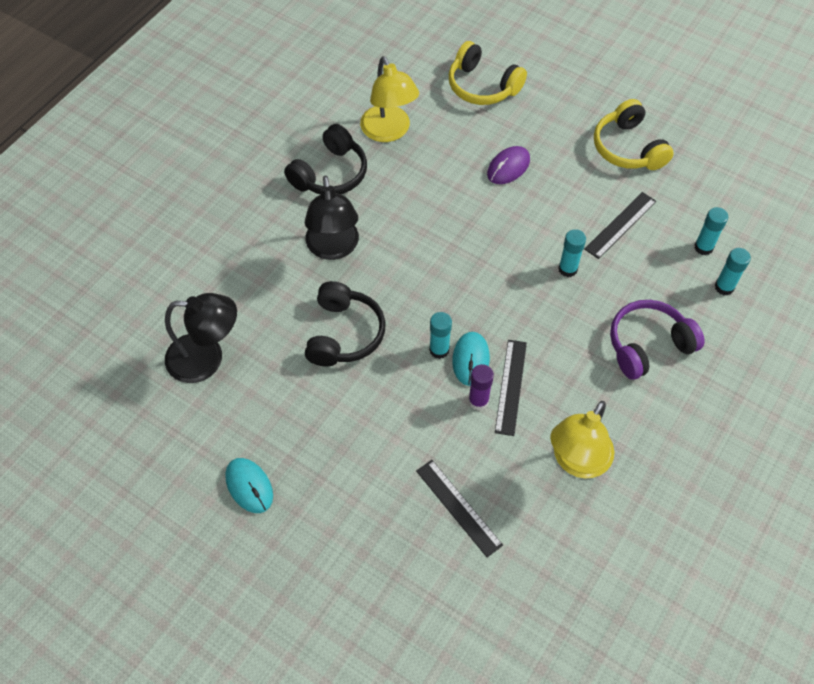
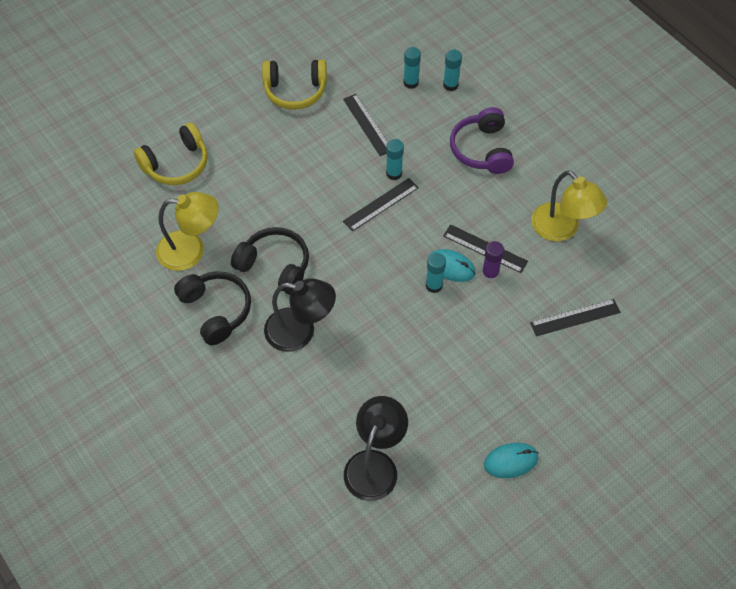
camera: 70 degrees left, 0 degrees up
(344, 334) = (392, 349): black headphones -> black headphones (275, 266)
(508, 167) = (274, 177): purple mouse -> none
(521, 269) = (381, 204): none -> black ruler

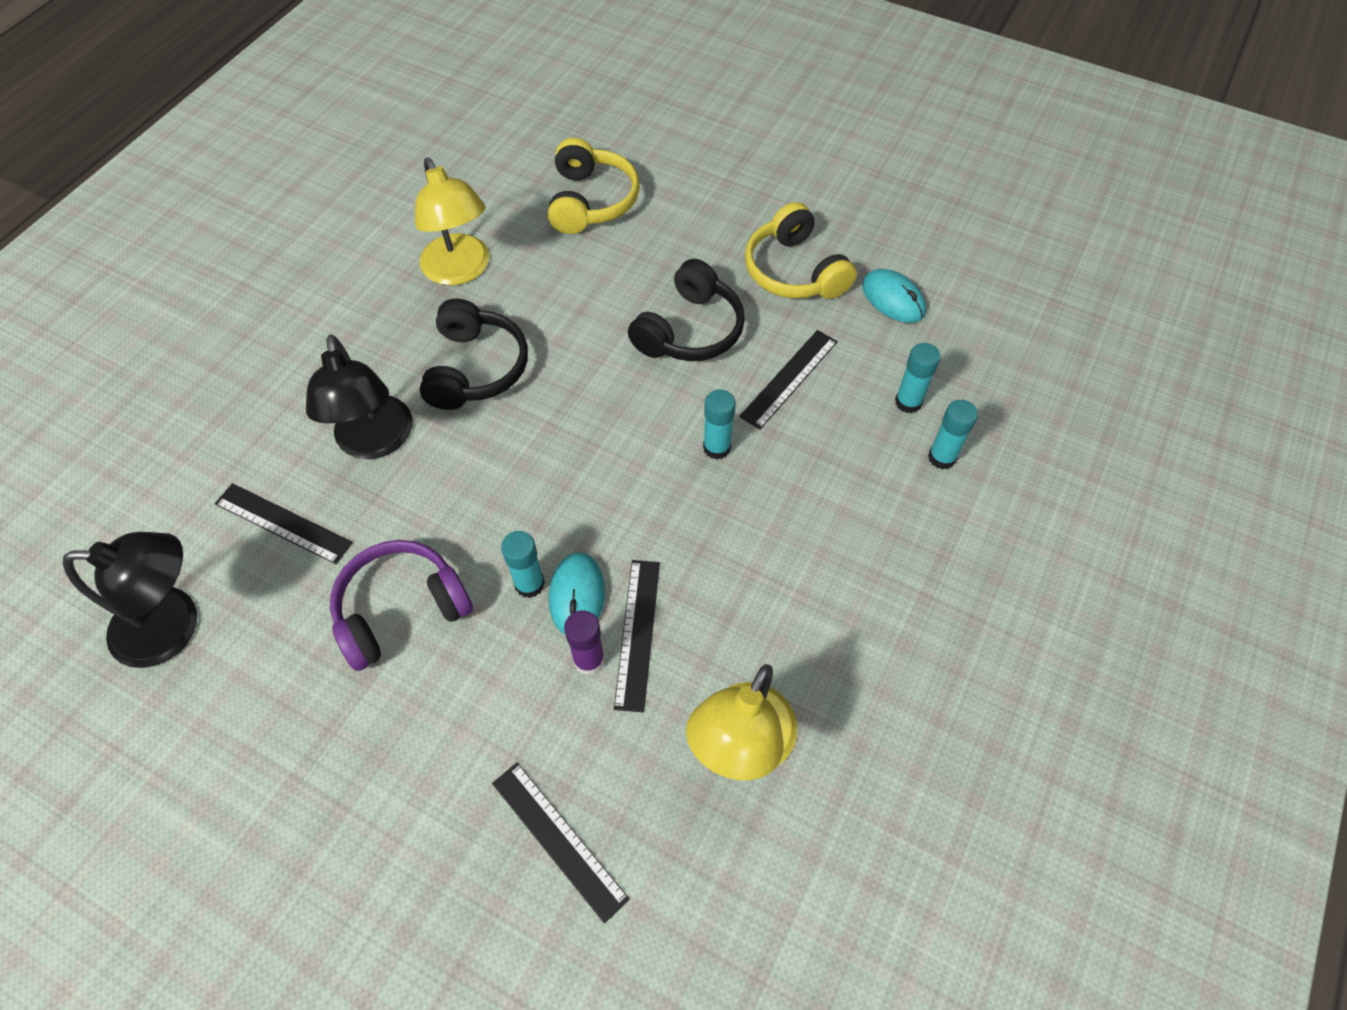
camera: 65 degrees right, 0 degrees up
(176, 164) = (591, 201): yellow headphones -> yellow headphones turned 120 degrees counterclockwise
(216, 310) = (375, 334): black headphones -> black headphones (690, 330)
(381, 204) = (649, 453): black ruler -> black ruler (283, 523)
(482, 149) = (838, 552): purple headphones -> purple headphones (401, 610)
(511, 461) = (226, 833): turquoise mouse -> turquoise mouse (893, 299)

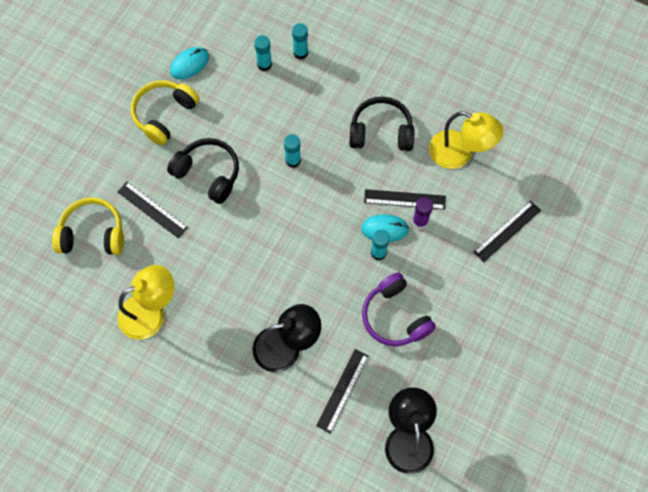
camera: 90 degrees left, 10 degrees up
(476, 368) = (233, 294): black headphones -> black headphones (381, 132)
(789, 378) = (246, 122): black ruler -> black ruler (152, 210)
(794, 271) = (164, 115): yellow headphones -> yellow headphones turned 150 degrees clockwise

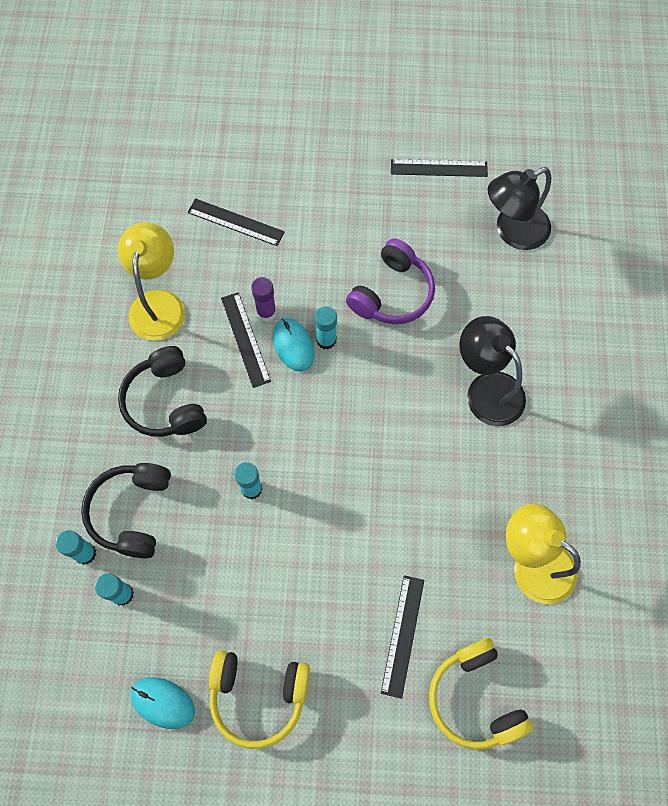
camera: 115 degrees left, 0 degrees up
(208, 173) = (318, 587): black headphones -> black headphones (132, 512)
(342, 390) = (501, 312): black ruler -> black ruler (439, 168)

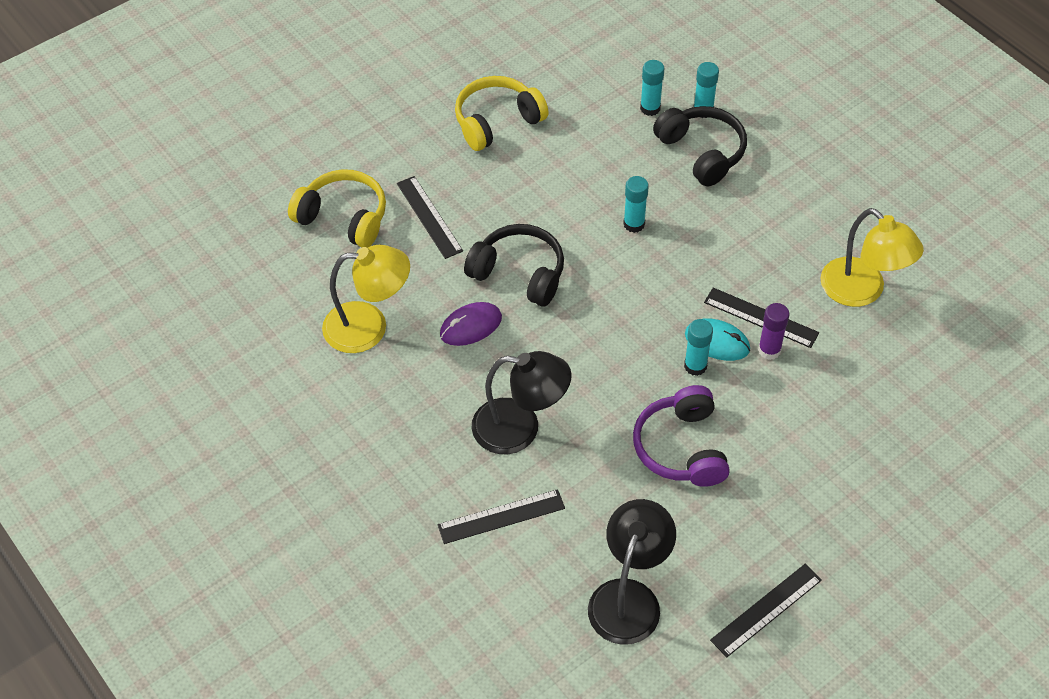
camera: 140 degrees right, 15 degrees down
(163, 702) = (556, 78): turquoise mouse -> none
(165, 401) = (766, 231): black headphones -> black headphones (519, 273)
(236, 222) = (886, 404): black ruler -> black ruler (501, 517)
(454, 499) = (470, 326): none -> purple mouse

